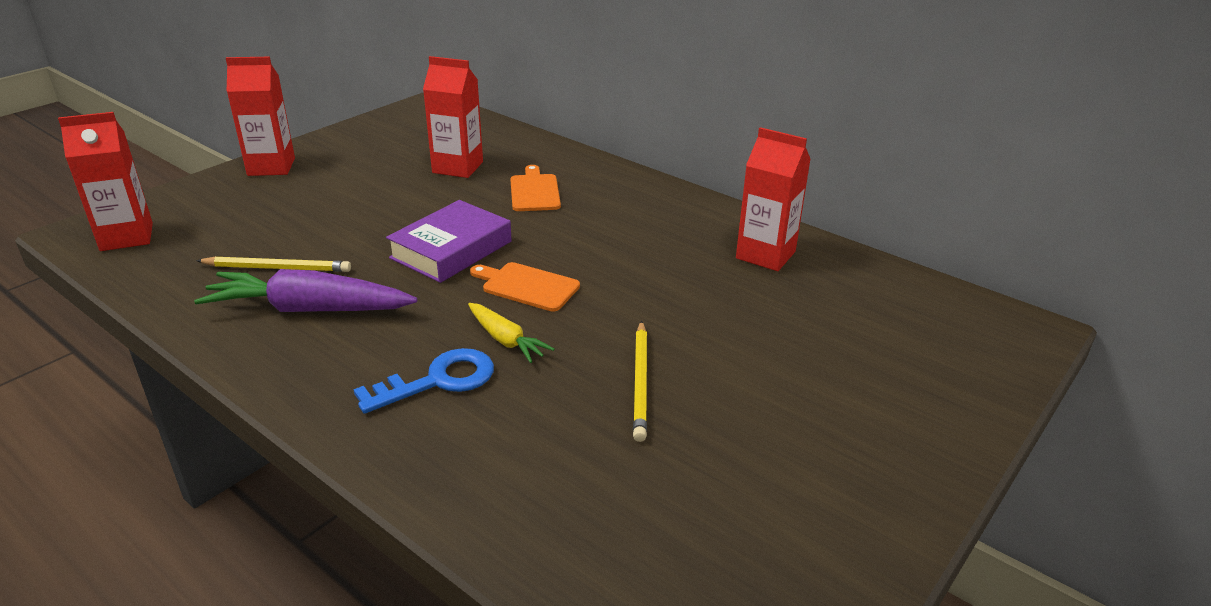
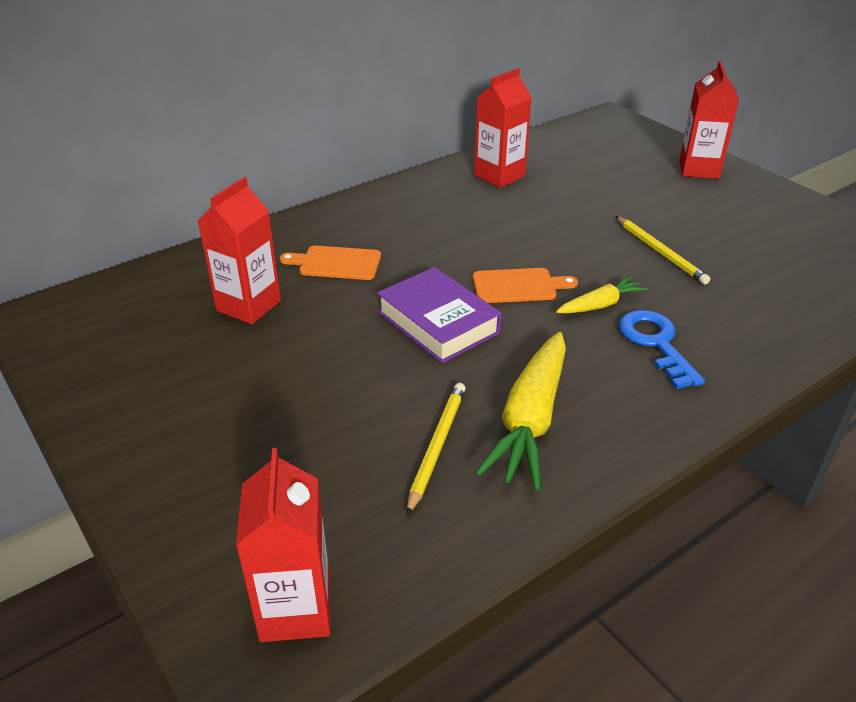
camera: 75 degrees left, 5 degrees up
(271, 167) = (142, 463): red carton -> red carton (699, 169)
(309, 309) = (530, 420): purple carrot -> yellow carrot
(527, 286) = (518, 286): orange cutting board -> orange cutting board turned 135 degrees counterclockwise
(641, 382) = (660, 252): yellow pencil -> yellow pencil turned 45 degrees clockwise

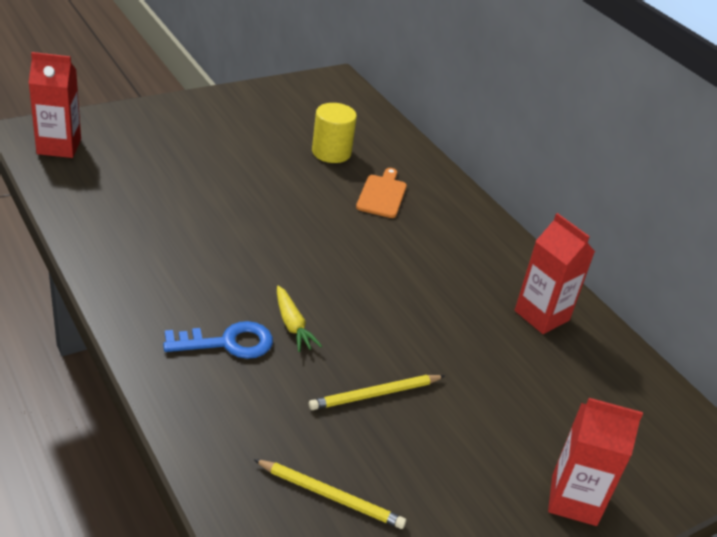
camera: 90 degrees right, 0 degrees up
(248, 306) = (331, 152): red carton -> yellow cylinder
(436, 446) = (154, 208): yellow pencil -> yellow pencil (331, 496)
(438, 322) = (289, 231): purple book -> none
(518, 286) = (331, 283): orange cutting board -> none
(530, 420) = (162, 252): yellow carrot -> none

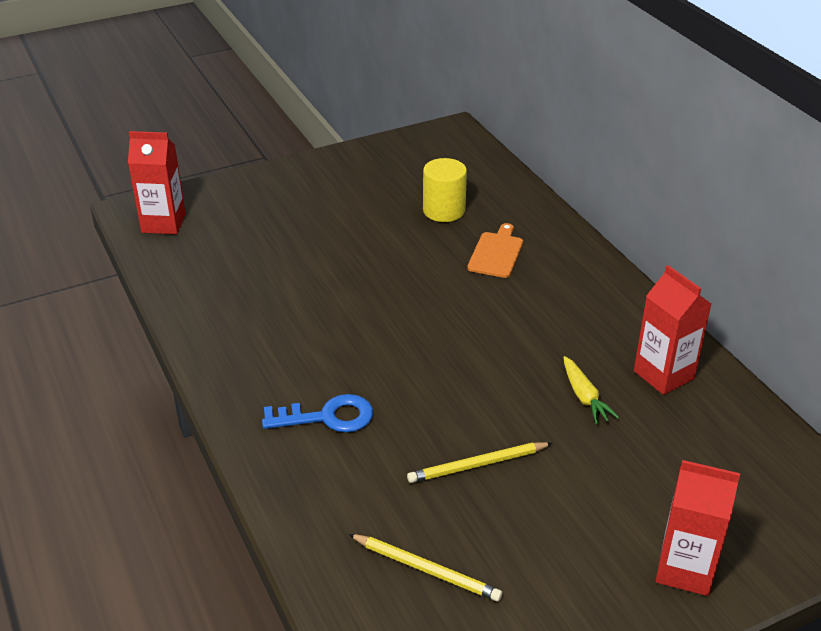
camera: 10 degrees right, 0 degrees up
(292, 325) = (394, 396): yellow carrot -> yellow carrot (584, 397)

